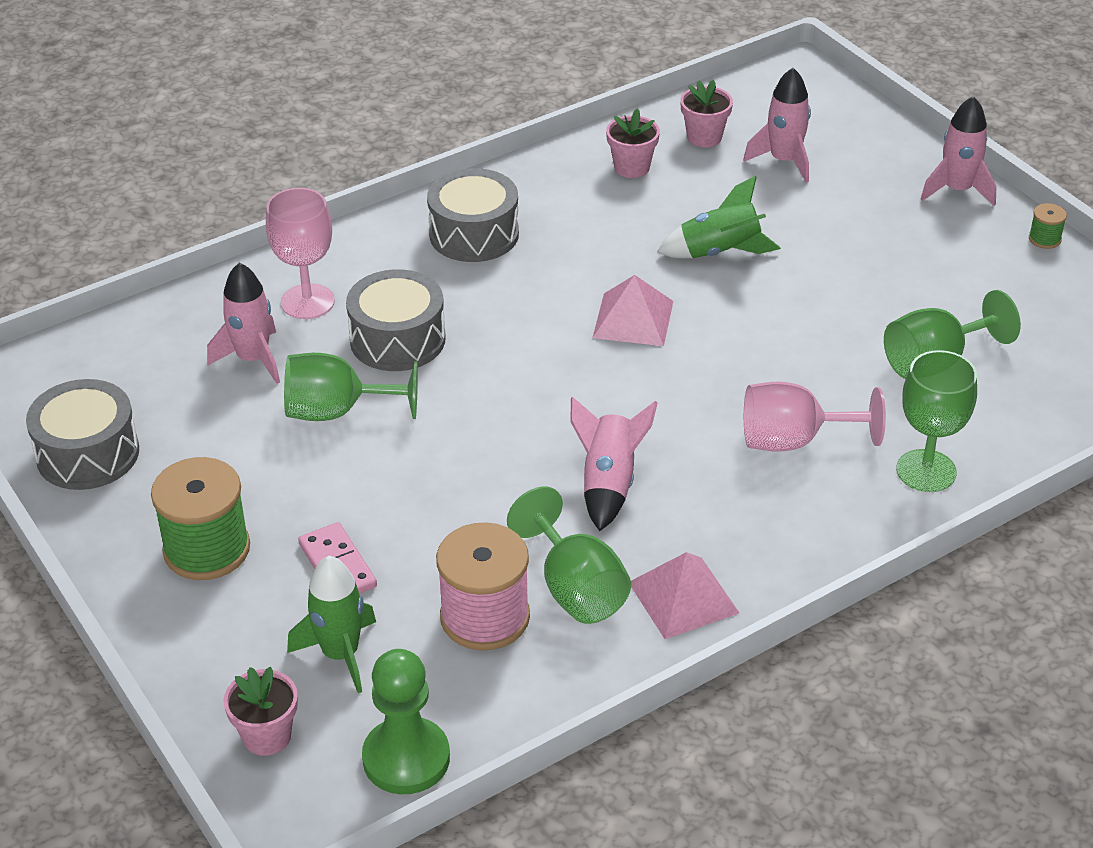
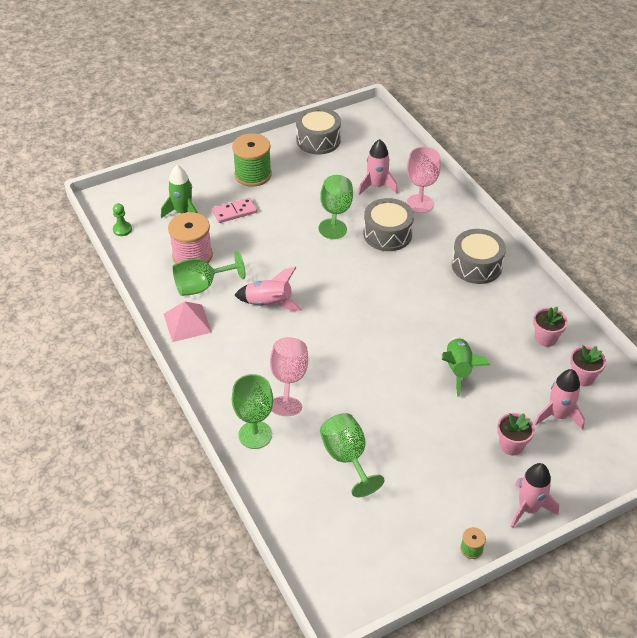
camera: 95 degrees right, 5 degrees up
(267, 736) = (146, 192): pink flower pot -> pink flower pot (511, 445)
(406, 758) = (122, 229): green pawn -> green pawn, size x0.53
(633, 319) = (398, 325): pink pyramid -> none

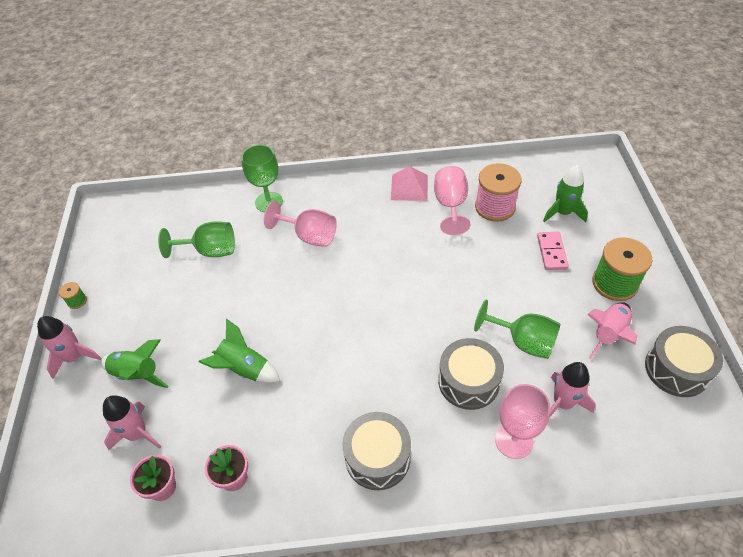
camera: 115 degrees right, 5 degrees up
(122, 229) = (549, 167): green pawn -> none
(202, 286) = (450, 205): green goblet -> pink goblet
(269, 303) = (406, 246): pink rocket -> pink rocket (608, 334)
(511, 445) = (137, 374): pink flower pot -> green rocket

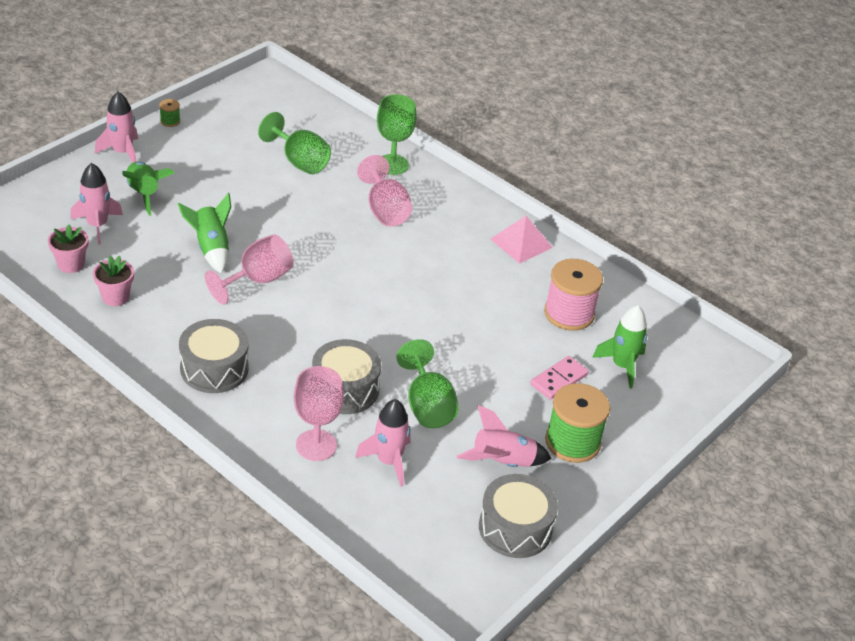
camera: 40 degrees right, 10 degrees down
(450, 205) = (532, 282): pink goblet -> pink goblet (257, 280)

